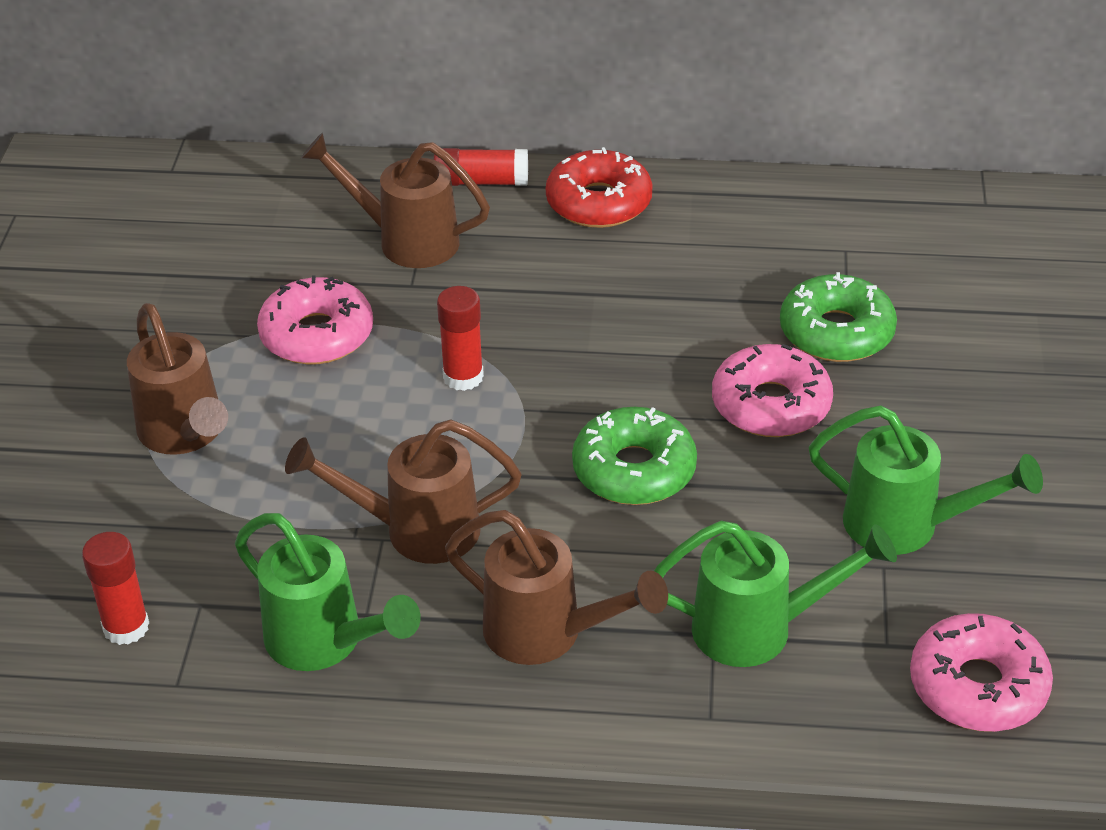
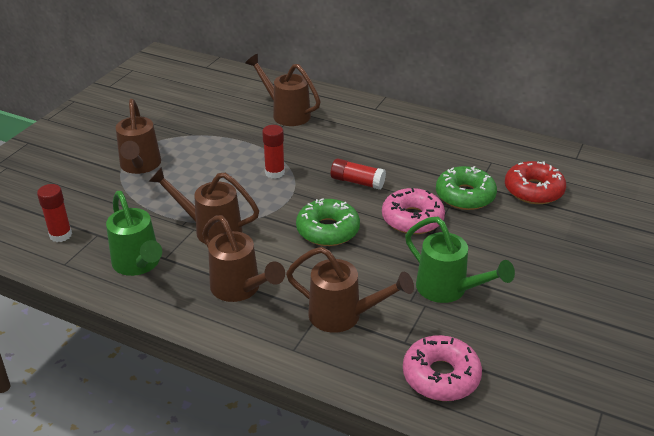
camera: 20 degrees right, 5 degrees down
(317, 335) = (222, 141): pink donut -> none
(481, 182) = (335, 98): red glue stick -> red glue stick (357, 182)
(599, 203) = (383, 117): red donut -> red donut (533, 190)
(760, 629) = (344, 316): green watering can -> brown watering can

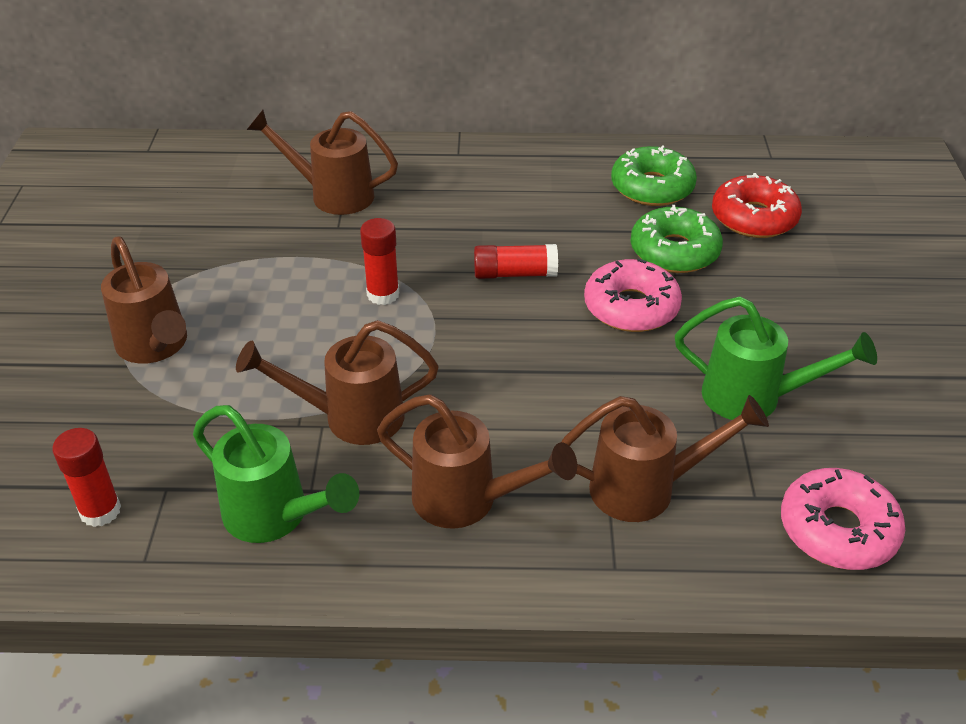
camera: 25 degrees left, 5 degrees up
(328, 230) = (527, 362): green donut -> green donut (652, 187)

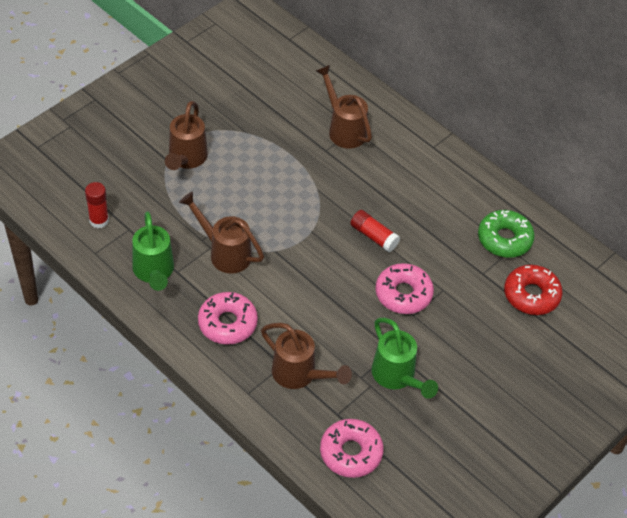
camera: 40 degrees right, 10 degrees up
(383, 294) = (303, 203): red glue stick -> none
(468, 501) = (227, 323): brown watering can -> pink donut
(674, 251) = (464, 282): green donut -> none

